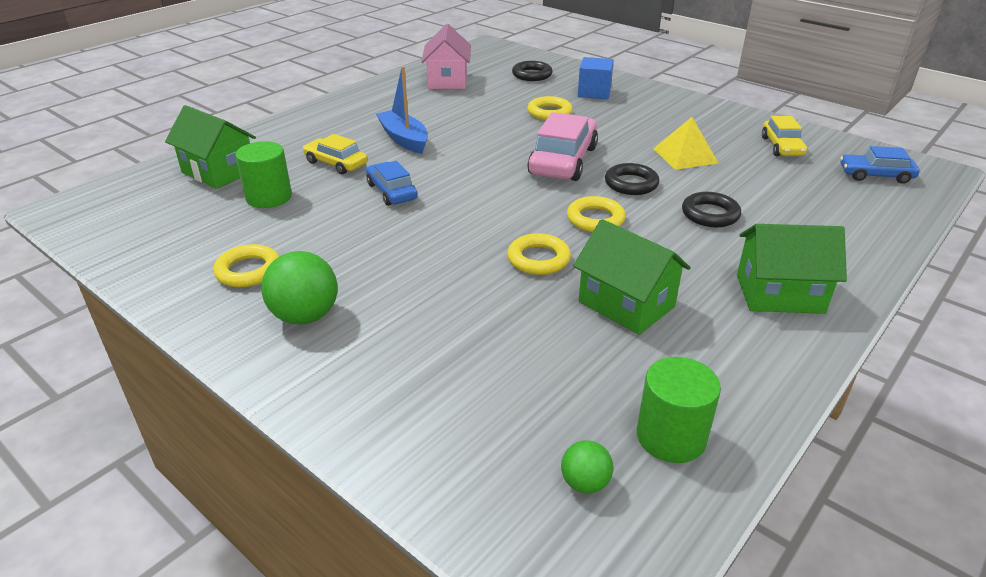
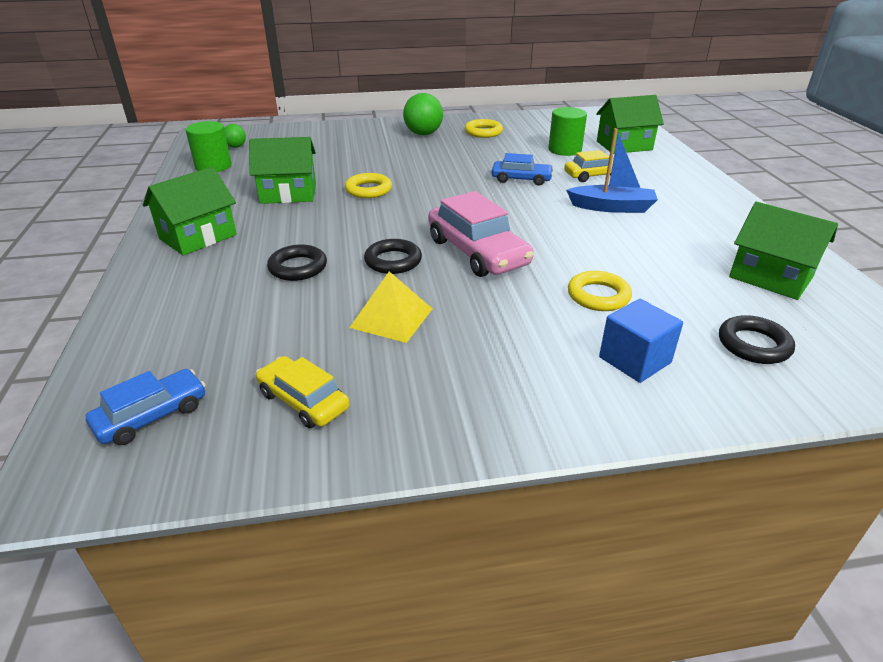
camera: 130 degrees right, 0 degrees up
(447, 80) = (770, 277): pink house -> green house
(595, 219) = (374, 223): yellow ring -> none

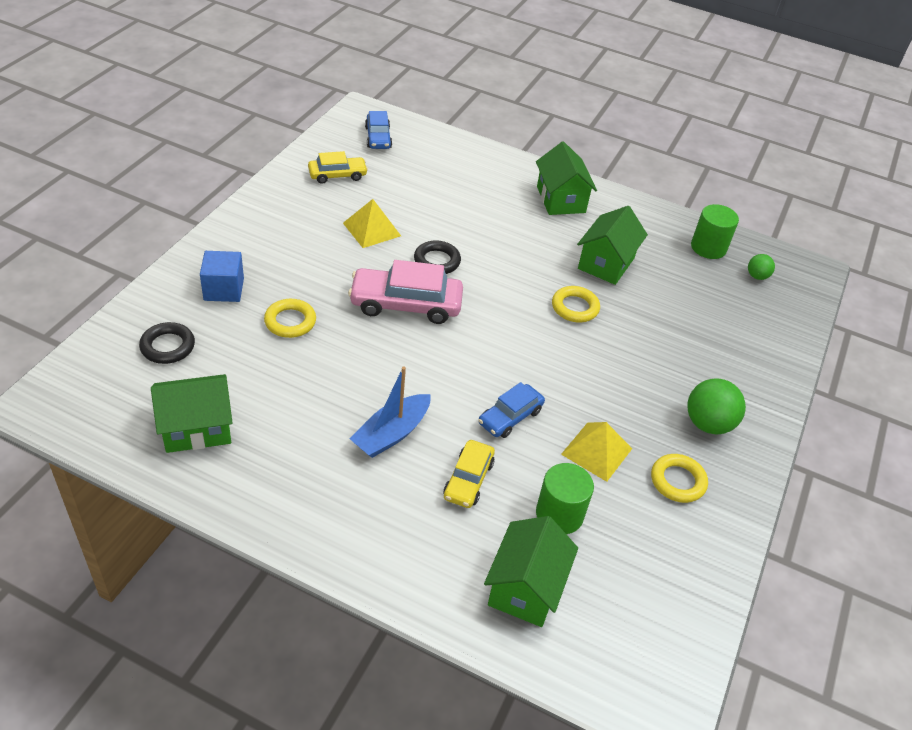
camera: 120 degrees right, 10 degrees up
(298, 267) = (472, 221): black ring -> none
(500, 152) = (596, 451): none -> yellow pyramid

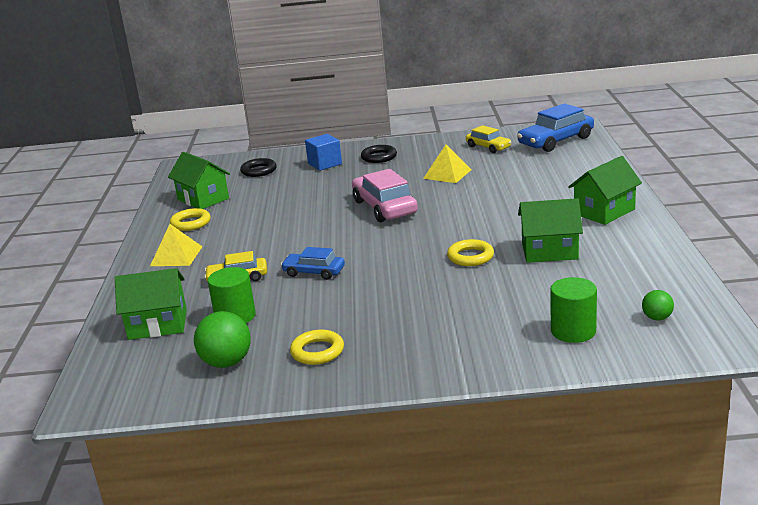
camera: 70 degrees right, 20 degrees down
(290, 321) = (320, 187): yellow ring -> yellow ring (191, 223)
(378, 137) = (555, 141): blue car -> blue car, size x1.68
(391, 434) = (254, 244): blue boat -> none
(437, 261) = (446, 200): black ring -> black ring (379, 157)
(596, 451) = (314, 311): yellow pyramid -> yellow pyramid (176, 256)
(708, 247) = (658, 284): green cylinder -> green cylinder (573, 331)
(708, 424) = (403, 347): green ball -> green ball (226, 362)

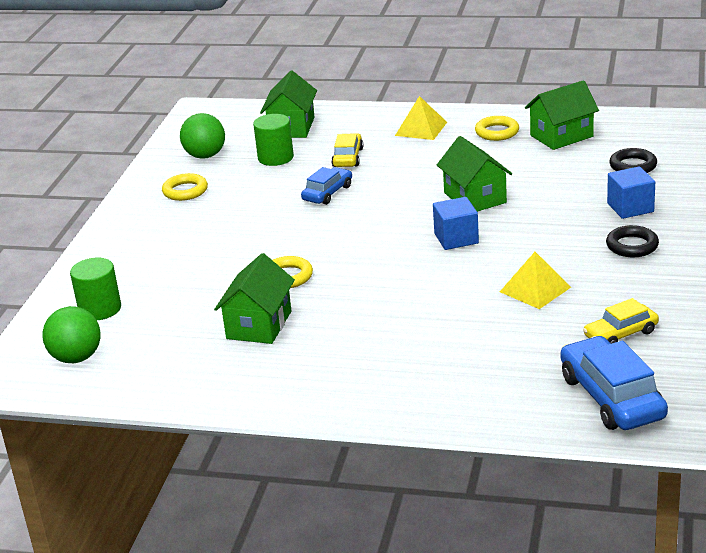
camera: 105 degrees right, 5 degrees up
(384, 207) = (456, 238): pink car -> blue cube
(604, 211) = (328, 382): green house -> green house (475, 198)
(657, 318) = (76, 358): green ball -> green ball, size x1.82

